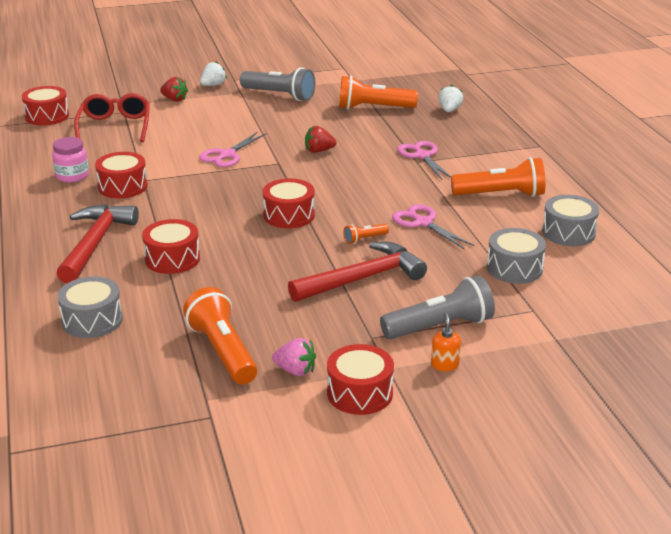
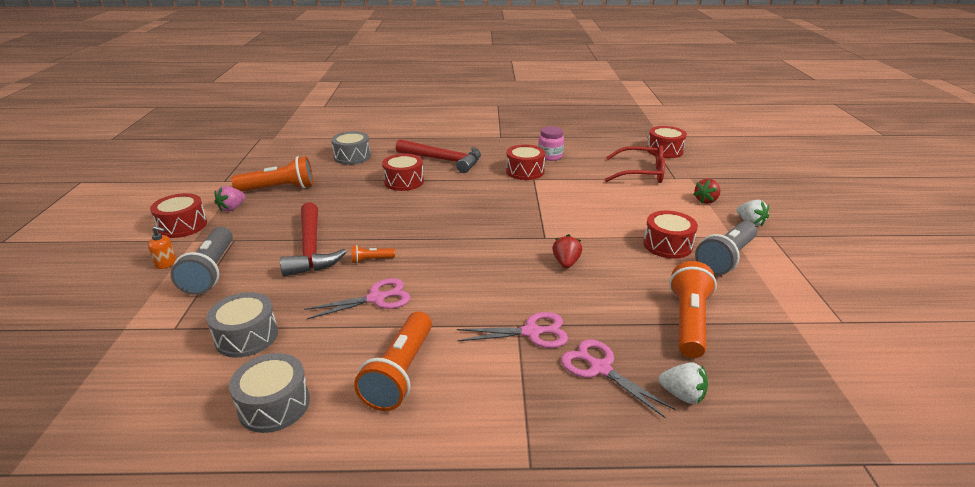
camera: 105 degrees right, 0 degrees up
(227, 155) = (570, 215): pink scissors -> pink scissors (600, 368)
(289, 215) = (438, 230): red drum -> red drum (667, 245)
(364, 239) = (371, 260): orange flashlight -> orange flashlight turned 90 degrees counterclockwise

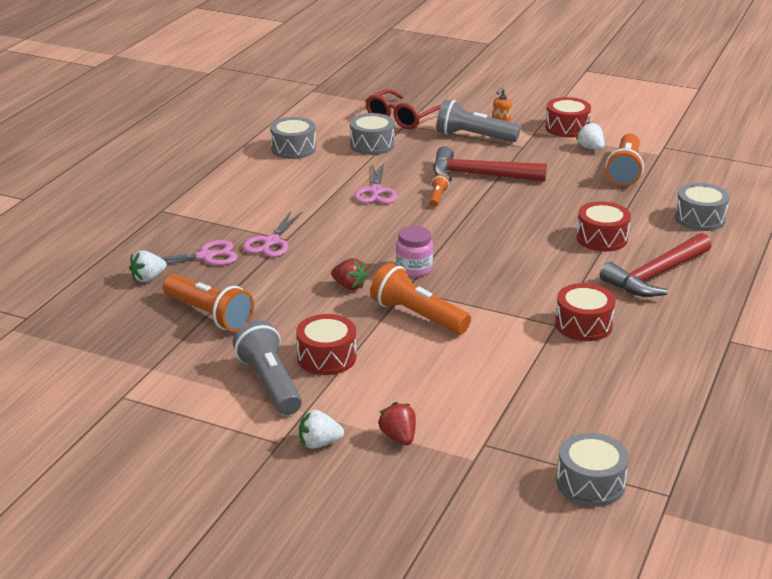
camera: 115 degrees right, 0 degrees up
(232, 208) = (590, 148): pink strawberry -> white strawberry
(400, 373) = (280, 187): orange flashlight -> orange flashlight (417, 316)
(550, 156) = (626, 361): pink jar -> pink jar (414, 269)
(641, 173) = (519, 419): red glasses -> red glasses (403, 118)
(664, 151) = (590, 483): red drum -> grey drum

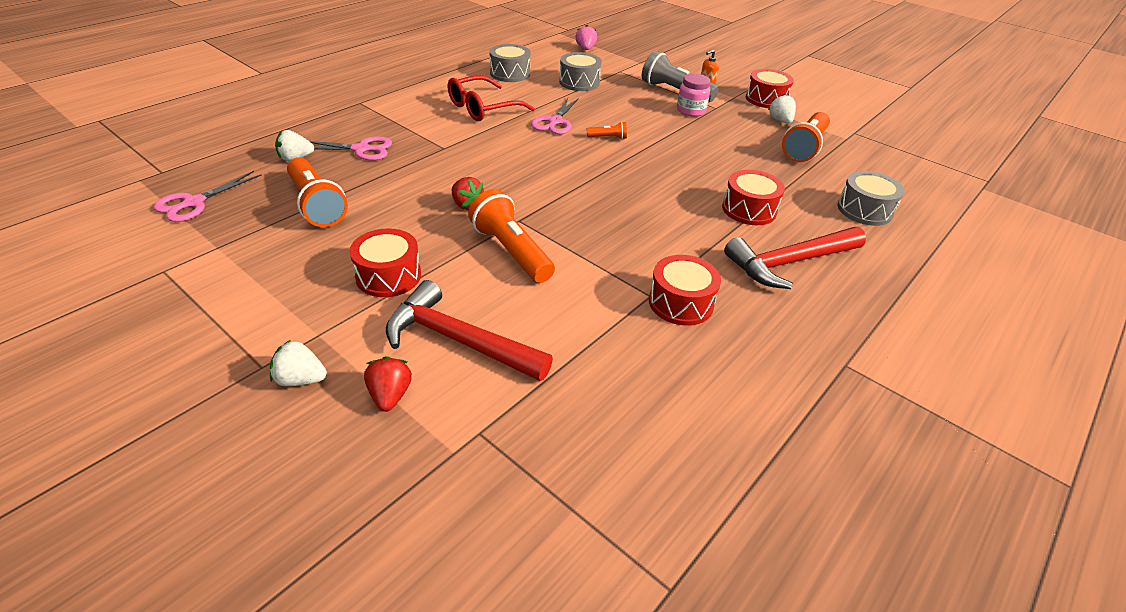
camera: 15 degrees right, 10 degrees up
(270, 383) = (311, 291): grey flashlight -> none
(271, 242) = (428, 148): pink scissors -> pink scissors (194, 203)
(353, 105) = (585, 49): none -> pink strawberry
(403, 118) = (621, 66): red glasses -> red glasses (483, 108)
(414, 269) = (541, 201): pink jar -> pink jar (691, 111)
(437, 197) = (608, 137): orange flashlight -> orange flashlight turned 60 degrees clockwise
(480, 175) = (660, 125): red hammer -> red hammer (459, 340)
(590, 483) = (574, 535): grey drum -> none

